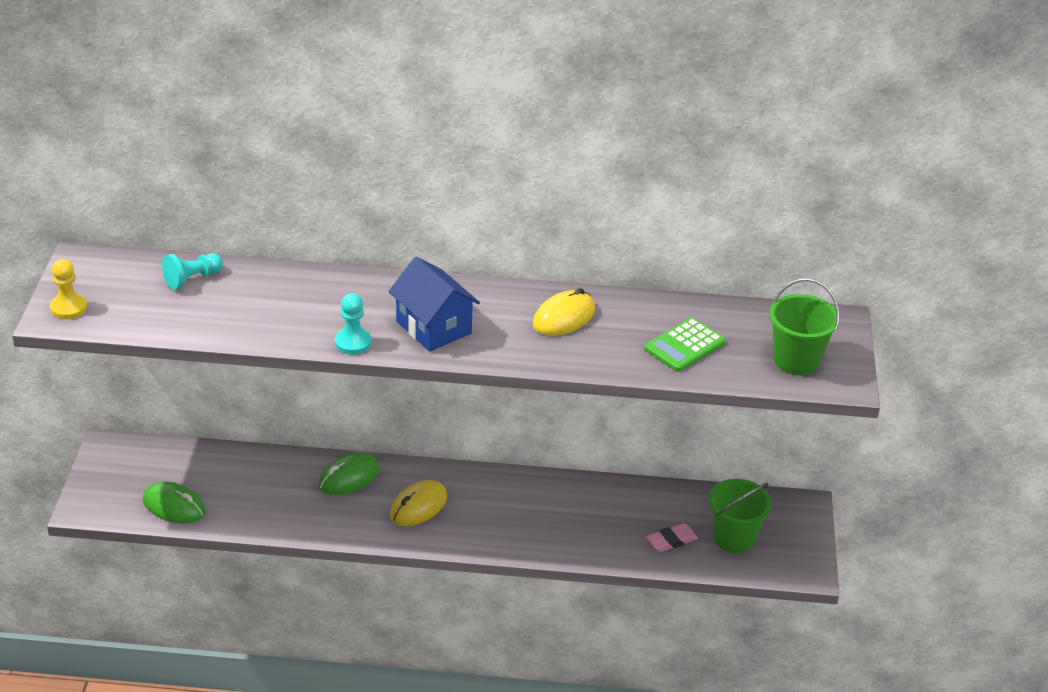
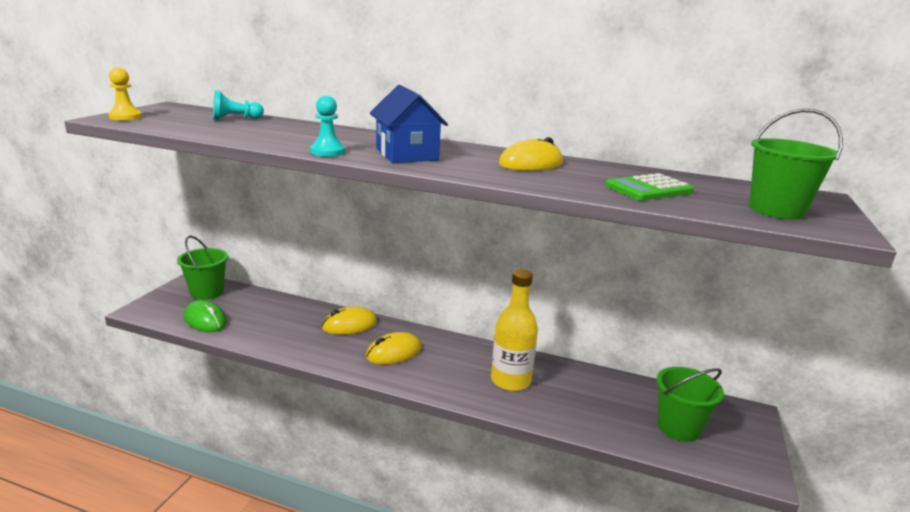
camera: 15 degrees right, 15 degrees down
(142, 462) = (207, 292): none -> green bucket
(349, 477) = (349, 325): green mouse -> yellow mouse
(557, 517) = (510, 381): none -> yellow bottle
(671, 540) = (615, 418): pink eraser -> none

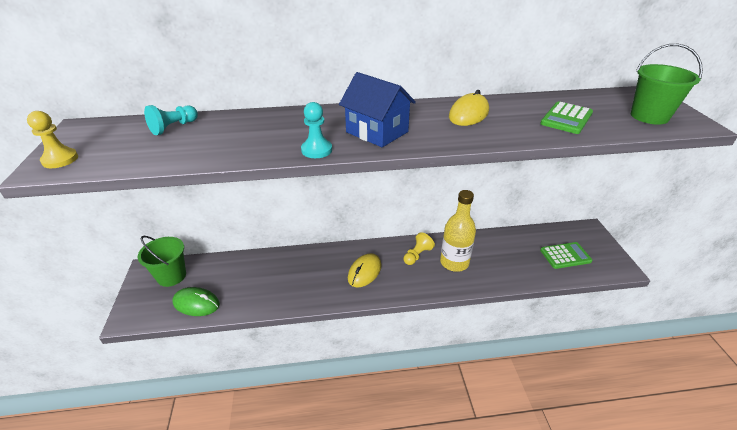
camera: 25 degrees left, 15 degrees up
(349, 325) = (313, 261): yellow mouse -> none
(471, 359) = (417, 255): none -> yellow pawn
(678, 427) = (565, 256): green bucket -> green calculator

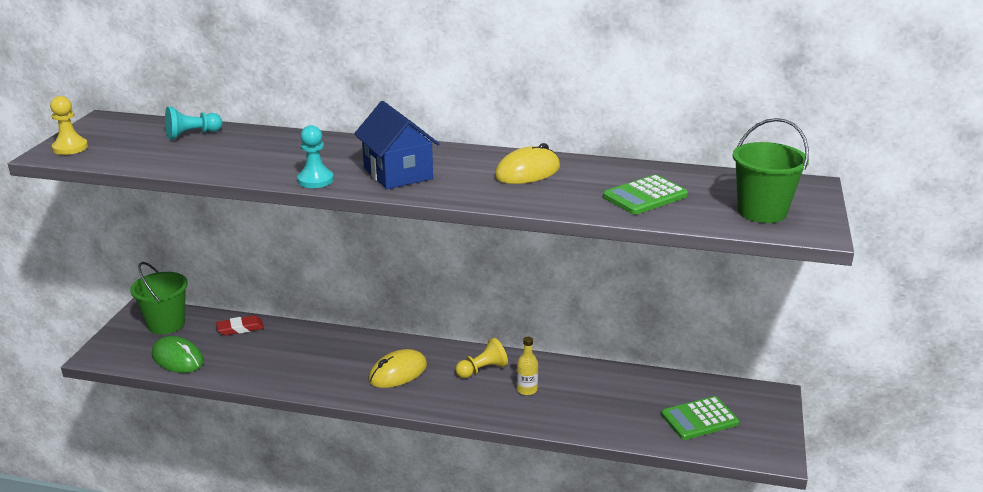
camera: 20 degrees right, 10 degrees down
(231, 265) = (240, 328): none -> red eraser
(454, 262) = (527, 390): yellow bottle -> yellow bottle, size x0.49
(565, 256) = (699, 419): green calculator -> green calculator turned 150 degrees clockwise

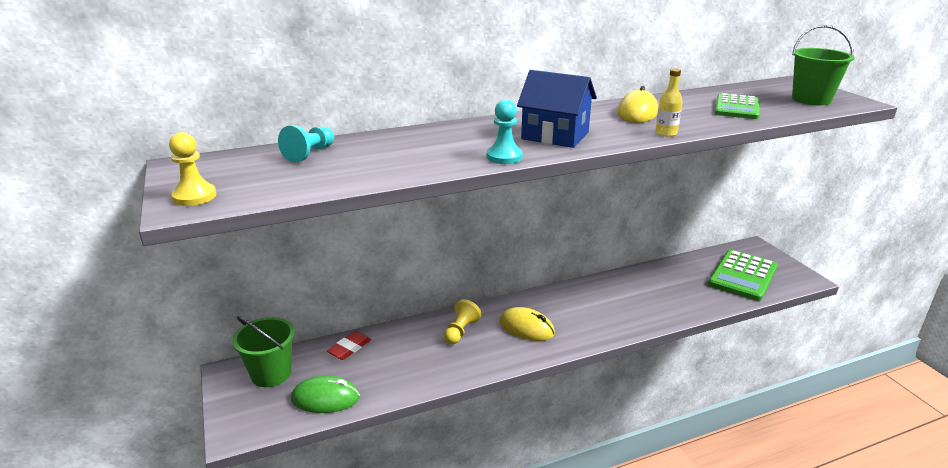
camera: 35 degrees left, 0 degrees up
(398, 373) = (526, 328): yellow mouse -> yellow mouse turned 75 degrees counterclockwise
(482, 370) = (580, 300): yellow pawn -> yellow pawn (460, 331)
(527, 390) = (626, 301): yellow bottle -> yellow bottle (666, 133)
(699, 419) = (743, 276): green calculator -> green calculator, size x1.50

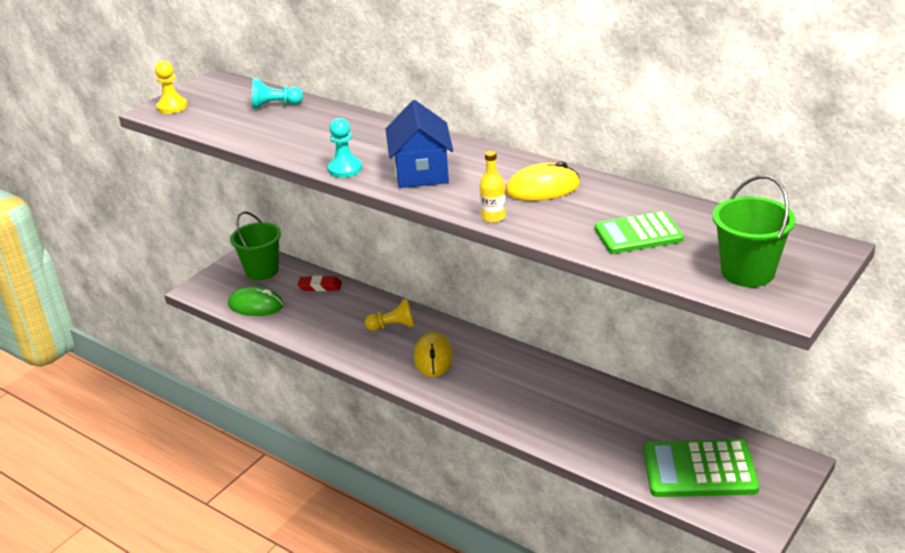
camera: 60 degrees right, 5 degrees up
(325, 398) = (256, 305): green mouse -> green mouse turned 45 degrees counterclockwise

